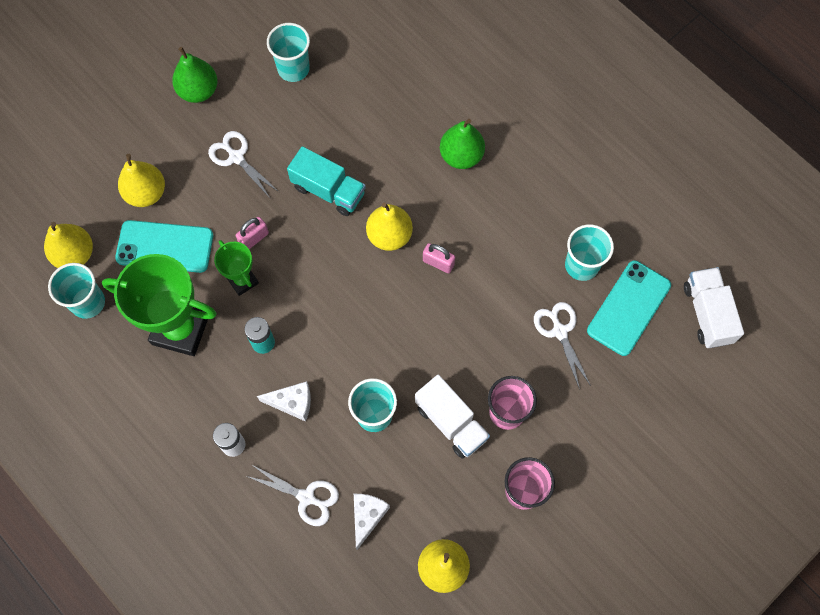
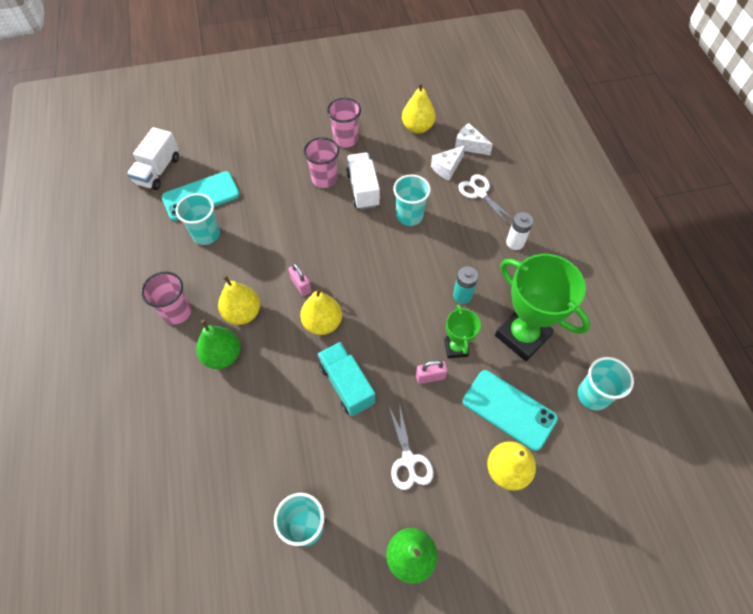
camera: 150 degrees left, 10 degrees down
(74, 254) = (593, 445): yellow pear -> yellow pear (243, 313)
(292, 403) = (461, 248): white cheese -> white cheese (469, 145)
(538, 171) = (177, 312): none -> pink cup
(560, 331) = (255, 204): white scissors -> none

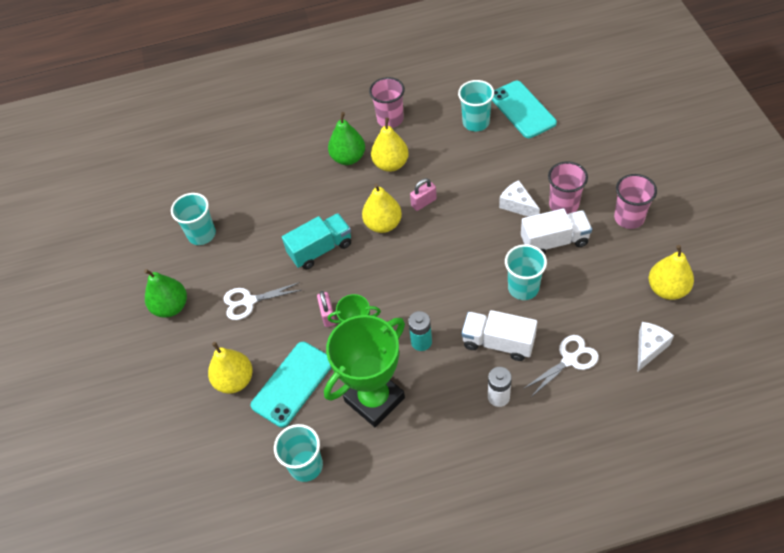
camera: 95 degrees right, 5 degrees down
(158, 170) = (549, 72): white truck -> white truck (498, 342)
(447, 168) = (605, 323): white cheese -> white cheese (517, 205)

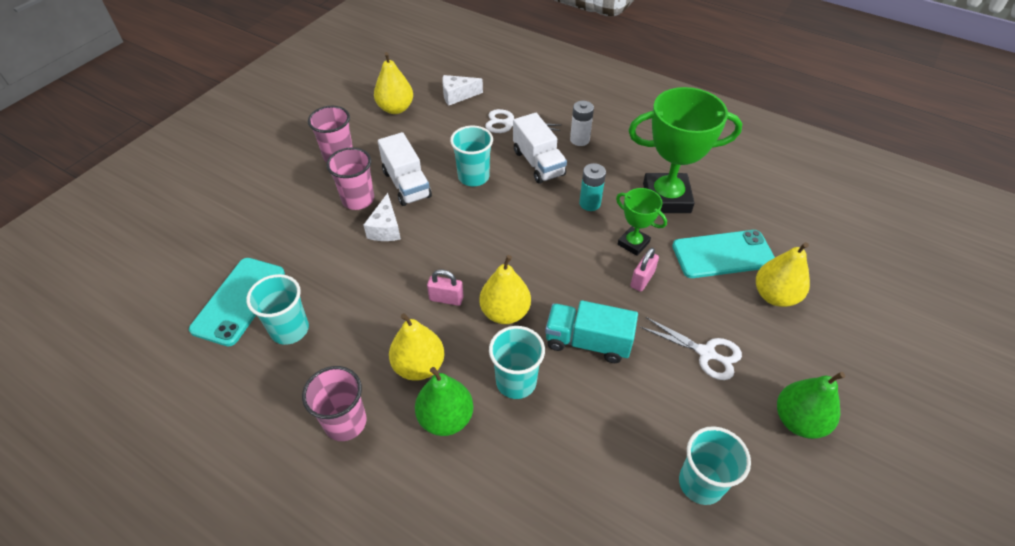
camera: 140 degrees left, 5 degrees down
(306, 465) = (758, 200): turquoise cup -> turquoise cup (516, 382)
(554, 241) = (406, 184): white truck -> white truck turned 150 degrees counterclockwise

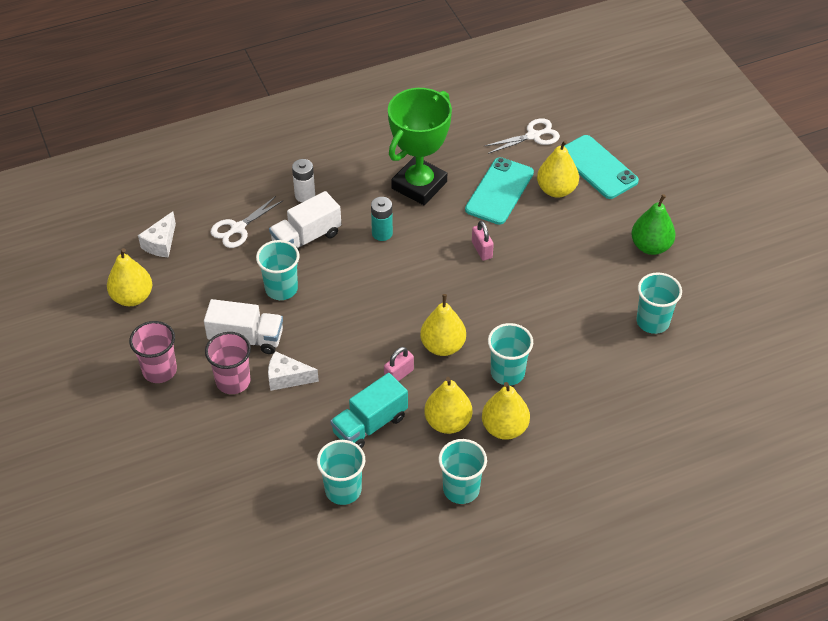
camera: 55 degrees left, 0 degrees up
(239, 301) = (280, 514): turquoise phone -> turquoise phone (597, 167)
(345, 422) = (461, 489): pink cup -> turquoise cup
(385, 228) = (287, 378): white cheese -> white cheese turned 150 degrees clockwise
(446, 418) = (504, 428): green pear -> yellow pear
(538, 163) = (306, 238): white truck -> white truck turned 135 degrees clockwise
(588, 342) = (508, 314): turquoise truck -> turquoise truck (369, 425)
(633, 243) = (445, 233): green trophy -> none
(706, 353) = (569, 257): white scissors -> white scissors (533, 136)

